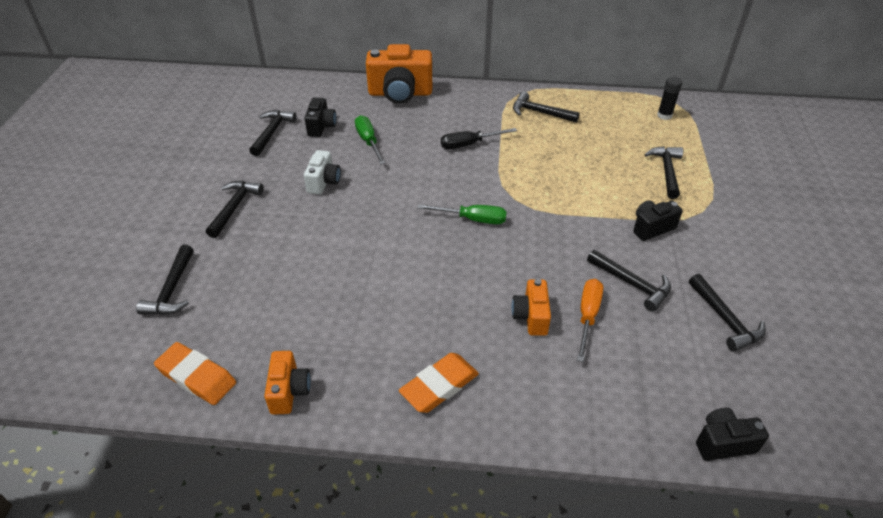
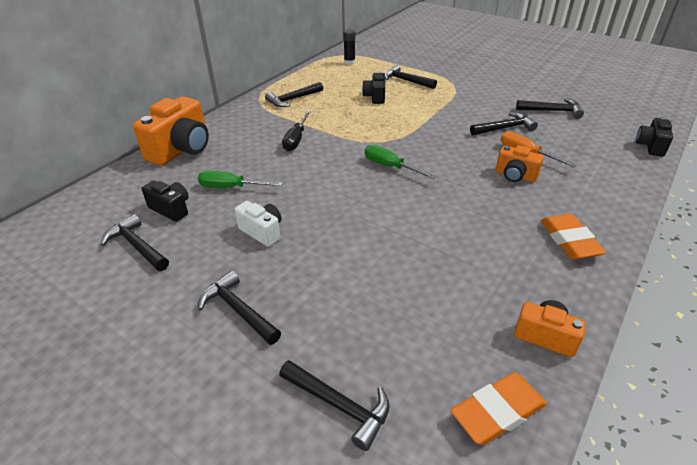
camera: 60 degrees left, 5 degrees down
(472, 219) = (390, 167): green screwdriver -> green screwdriver turned 90 degrees counterclockwise
(651, 228) = (456, 104): black camera -> black camera (375, 97)

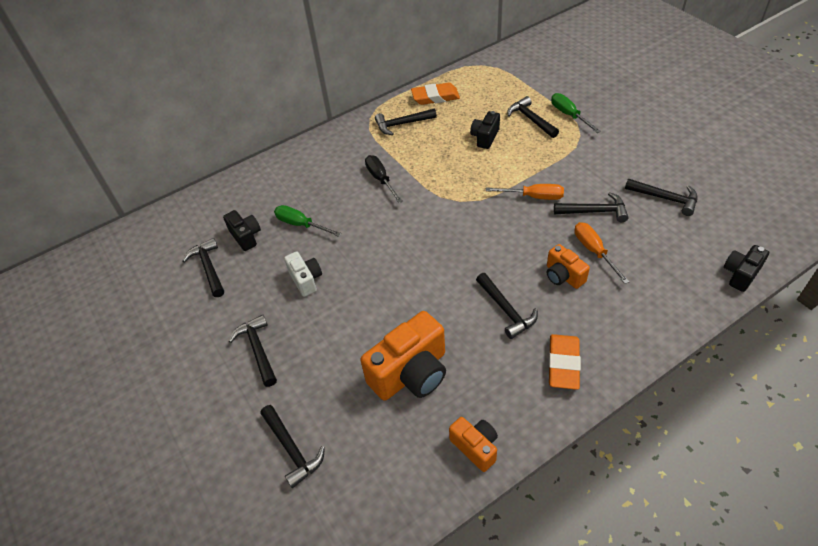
camera: 25 degrees right, 10 degrees up
(182, 150) = (278, 170): orange camera -> orange camera (411, 373)
(296, 139) = (381, 179): black screwdriver -> black screwdriver turned 120 degrees clockwise
(349, 62) = (486, 78): black glue stick -> none
(390, 167) = (449, 235): green screwdriver -> green screwdriver (569, 115)
(446, 127) = (533, 197): none -> orange screwdriver
(485, 211) = (506, 310): none -> black hammer
(497, 411) = (398, 493): orange eraser -> orange eraser (435, 97)

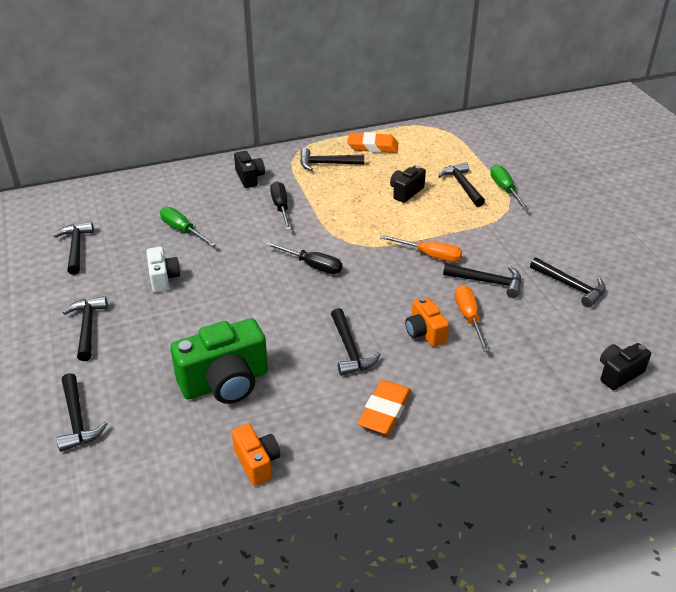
camera: 10 degrees right, 10 degrees down
(246, 236) = (125, 229): black camera -> black camera (249, 178)
(411, 373) = (225, 383): orange camera -> green camera
(435, 232) = (312, 265): none -> black screwdriver

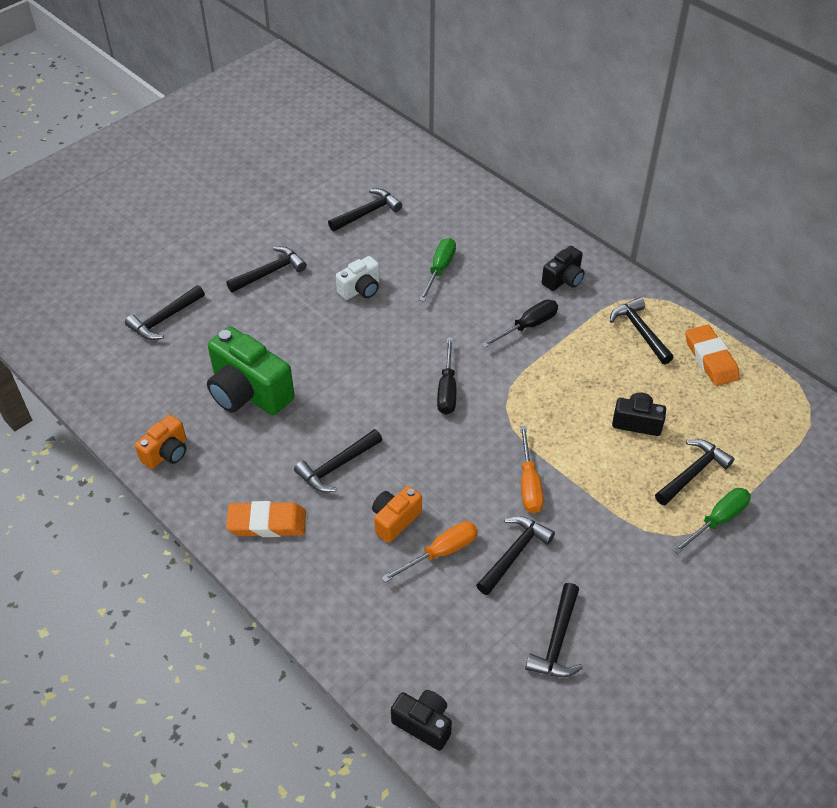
camera: 65 degrees right, 10 degrees up
(488, 282) = (514, 553): black hammer -> black hammer turned 135 degrees counterclockwise

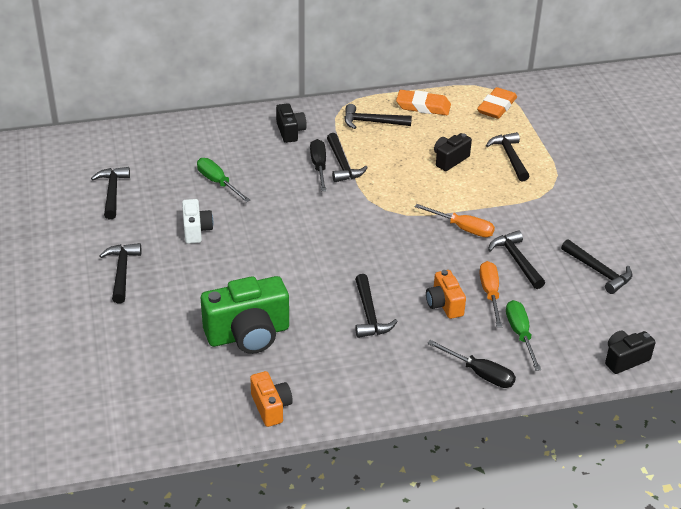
camera: 60 degrees left, 10 degrees down
(164, 319) = (111, 356): black hammer -> black hammer (342, 165)
(267, 523) = (394, 373): orange eraser -> orange eraser (496, 107)
(447, 389) = (343, 229): black screwdriver -> black screwdriver (480, 373)
(717, 520) = (554, 165): green screwdriver -> green screwdriver (520, 334)

